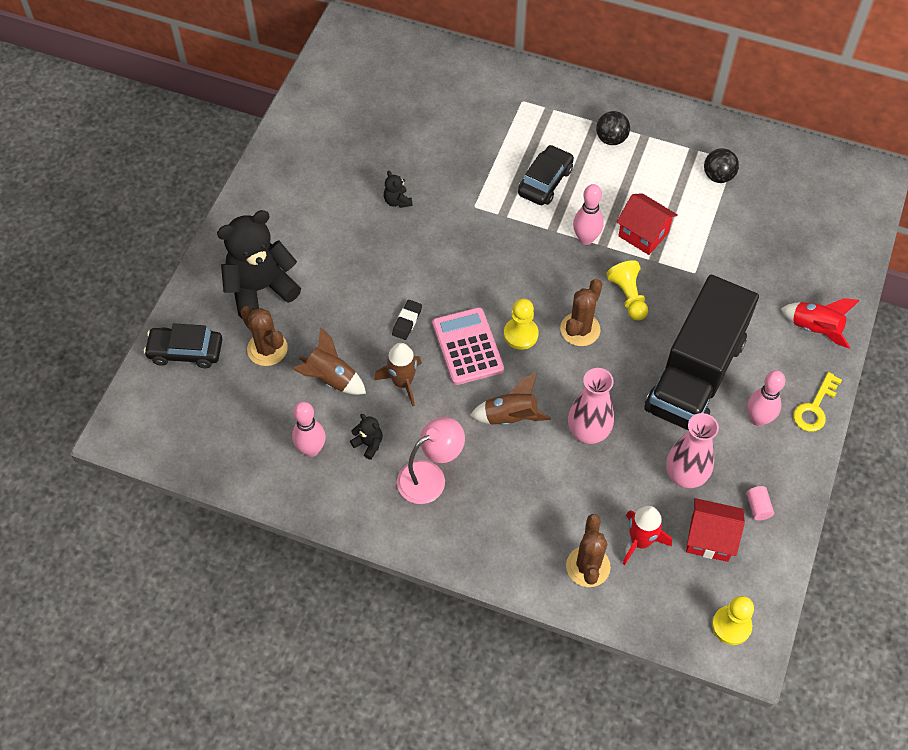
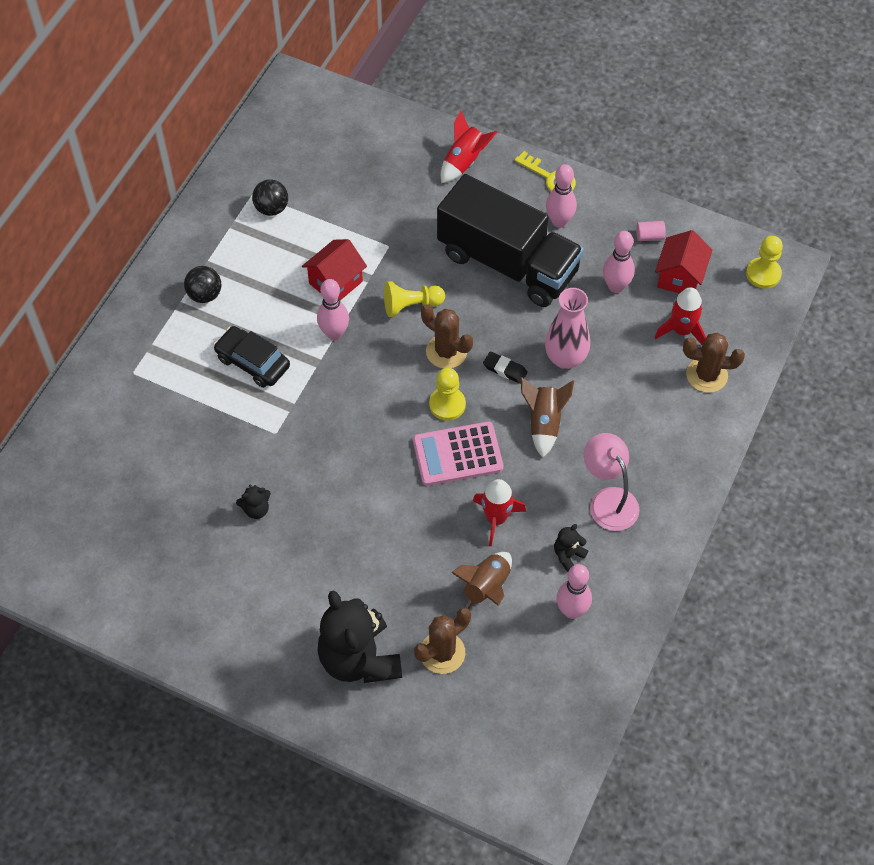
camera: 85 degrees left, 0 degrees up
(185, 351) = (438, 741): black car -> none
(402, 382) = (496, 518): brown rocket -> red rocket
(407, 321) = (420, 509): black eraser -> black eraser (505, 369)
(685, 476) = (616, 286): pink vase -> pink bowling pin

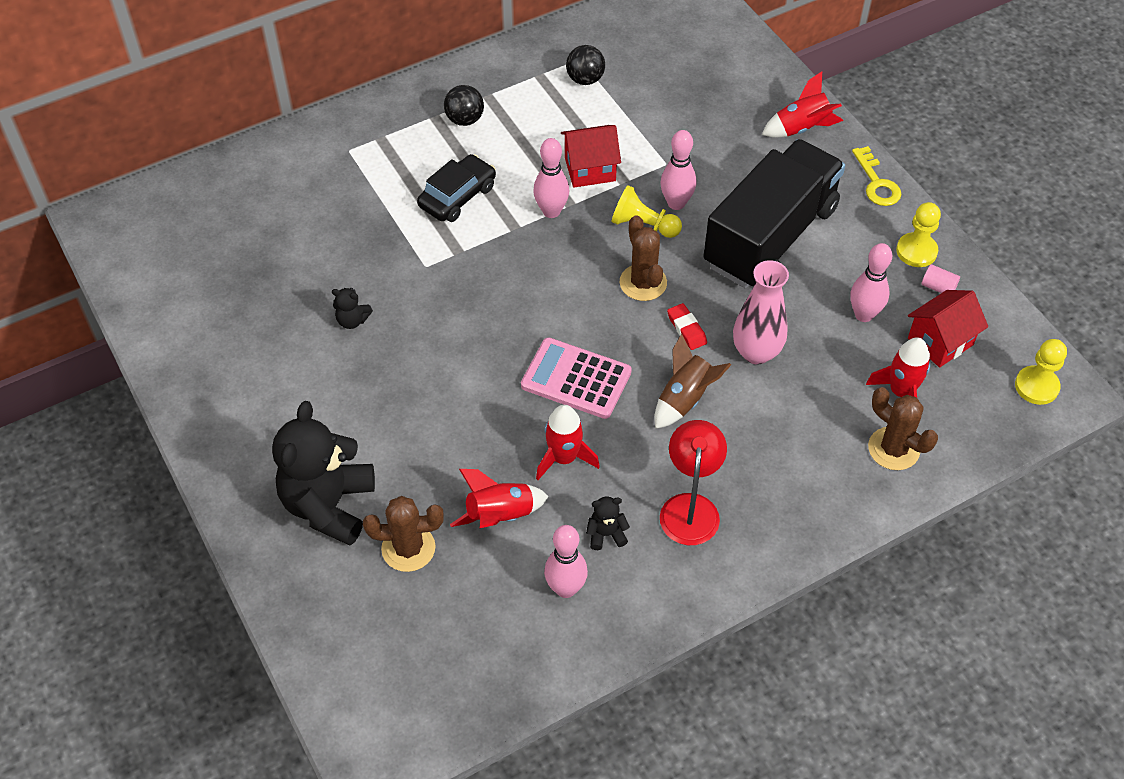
camera: 35 degrees right, 5 degrees down
(253, 362) = (457, 196): black car -> black car turned 60 degrees clockwise
(447, 404) = (604, 329): yellow pawn -> yellow pawn (916, 251)
(486, 588) = (500, 515): brown rocket -> red rocket
(505, 369) = (686, 329): black eraser -> red eraser
(508, 263) = (770, 237): black truck -> black truck turned 120 degrees counterclockwise
(559, 221) = (853, 226): pink bowling pin -> pink bowling pin (676, 203)
(608, 500) = (690, 507): pink lamp -> red lamp

